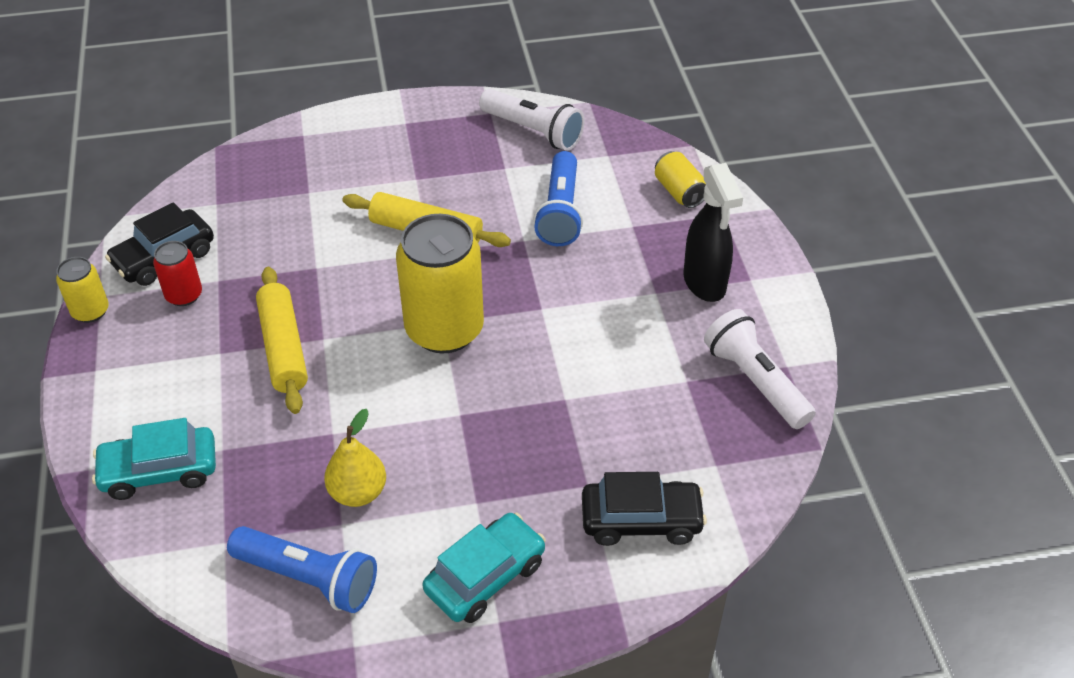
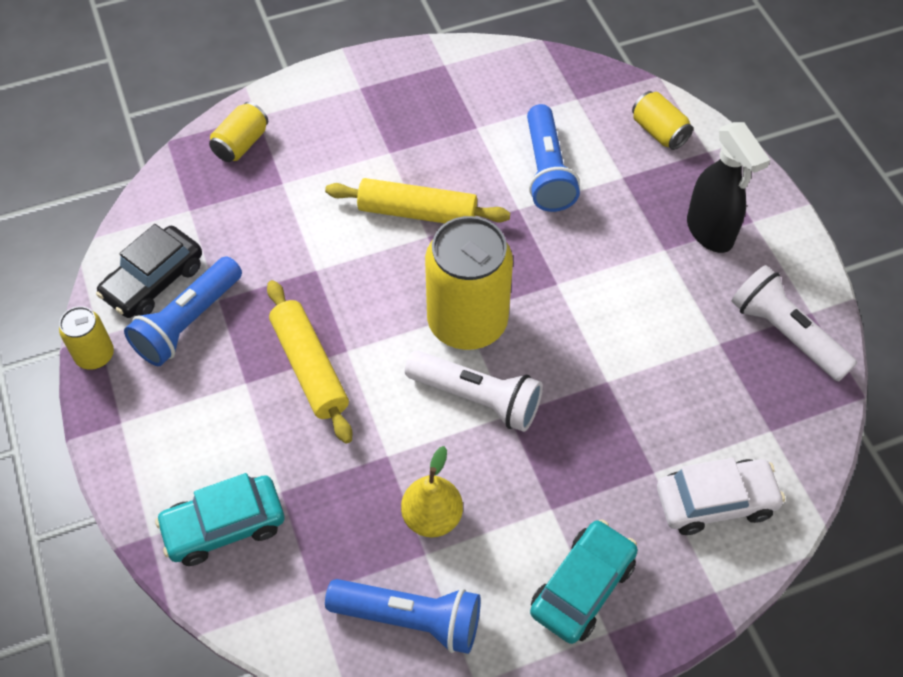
camera: 10 degrees left, 10 degrees up
(184, 295) = (188, 322): red can -> blue flashlight
(281, 156) = (241, 144): none -> yellow can
(533, 131) = (494, 80): white flashlight -> white flashlight (477, 398)
(641, 520) = (715, 502): black car -> white car

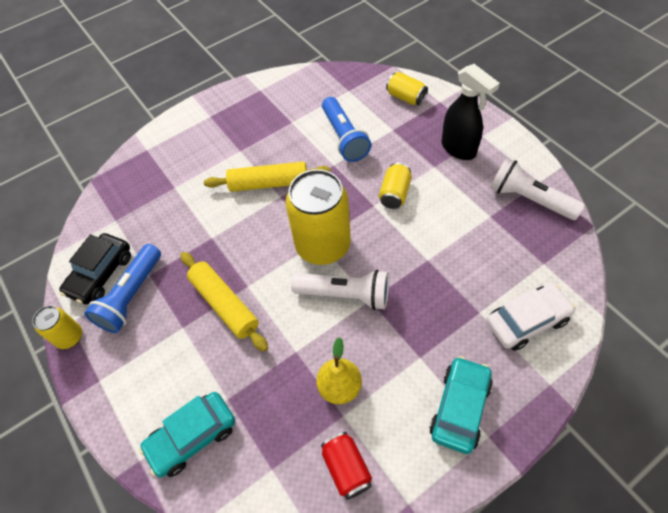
camera: 10 degrees left, 0 degrees up
(241, 144) = (140, 169): yellow can -> yellow can (395, 193)
(410, 619) = (346, 468): blue flashlight -> red can

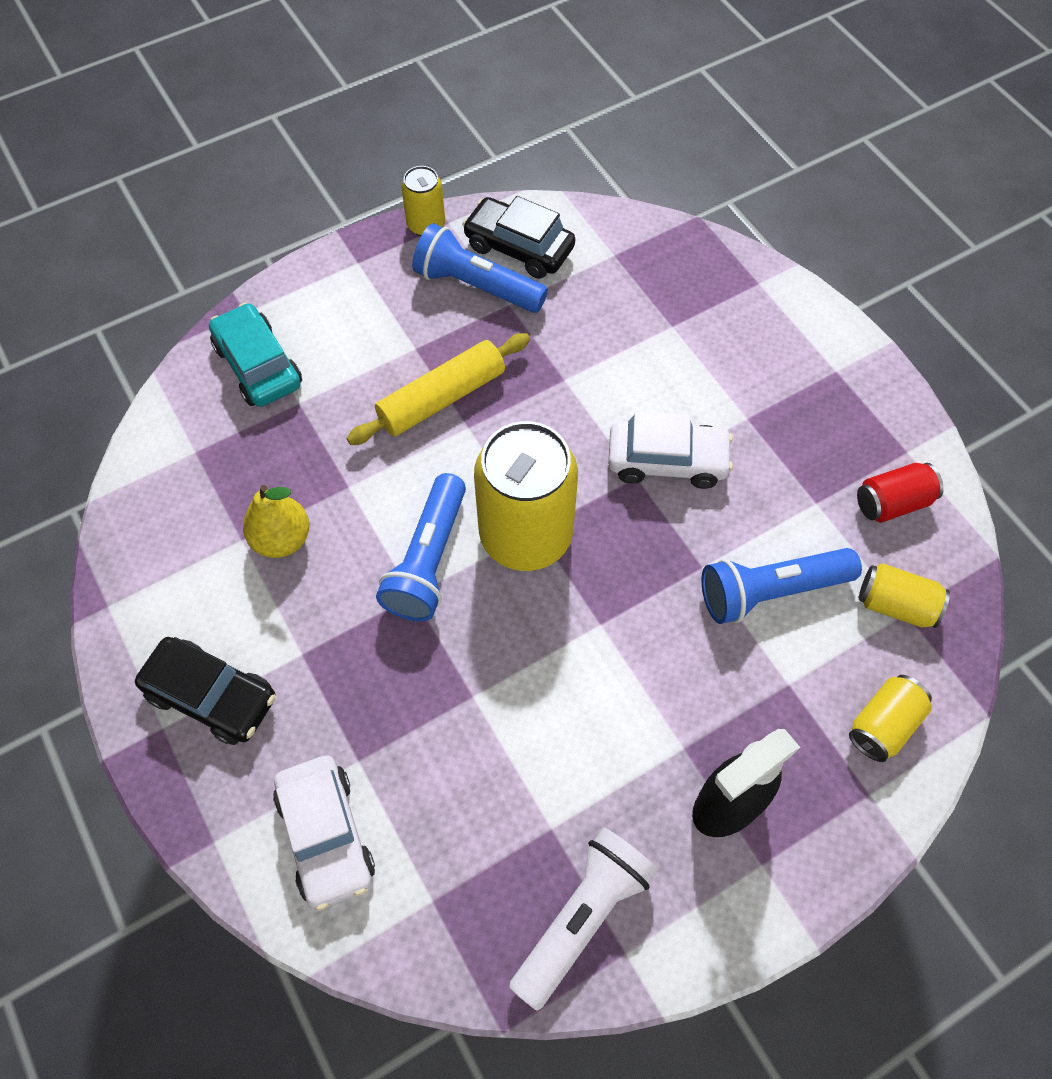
camera: 90 degrees right, 5 degrees up
(269, 183) = (667, 461): yellow rolling pin -> white car
(345, 295) = (428, 560): white flashlight -> blue flashlight
(346, 468) = (172, 537): red can -> red can (892, 502)
(395, 193) = (623, 663): yellow can -> yellow can (895, 605)
(460, 408) = (212, 696): turquoise car -> black car

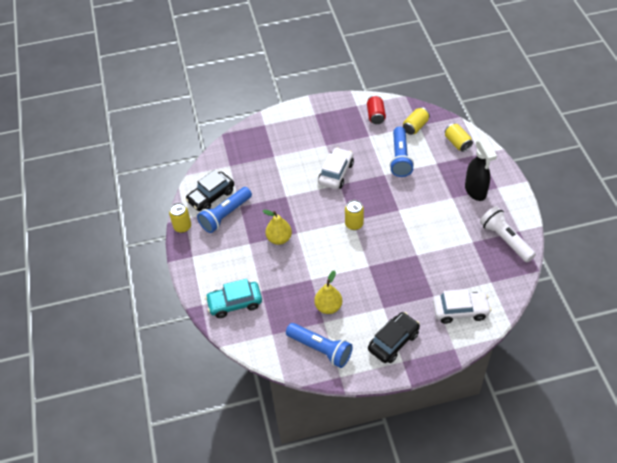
camera: 70 degrees left, 10 degrees down
(428, 560) = (354, 258): blue flashlight -> blue flashlight (320, 349)
(442, 398) = (279, 239): yellow rolling pin -> yellow pear
(526, 535) = (354, 224): yellow can -> yellow can, size x0.49

